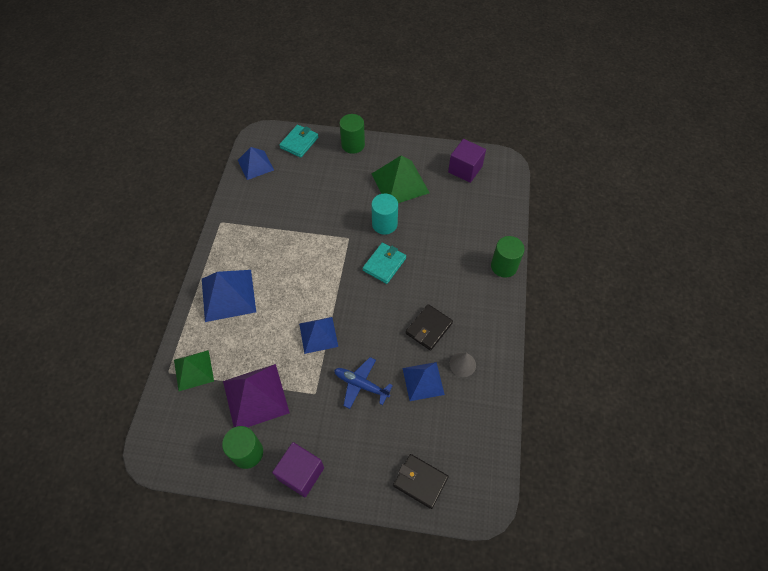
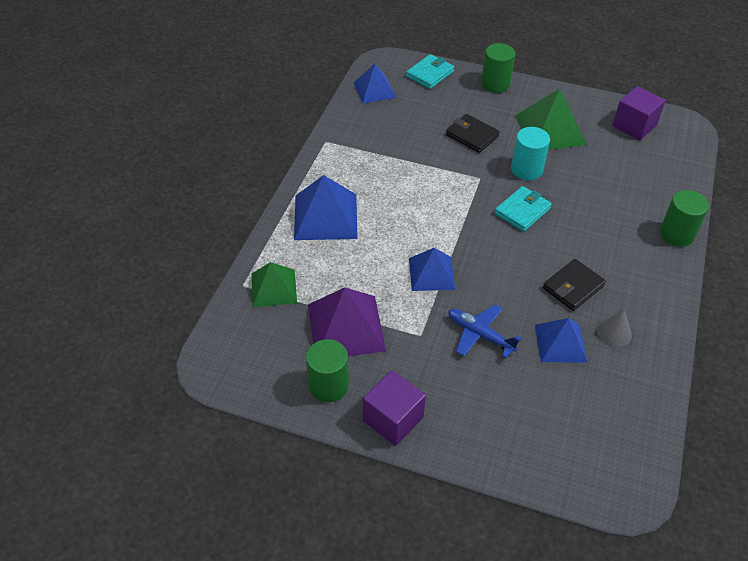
camera: 10 degrees right, 10 degrees down
(420, 481) = (546, 453): black wallet -> black wallet (472, 135)

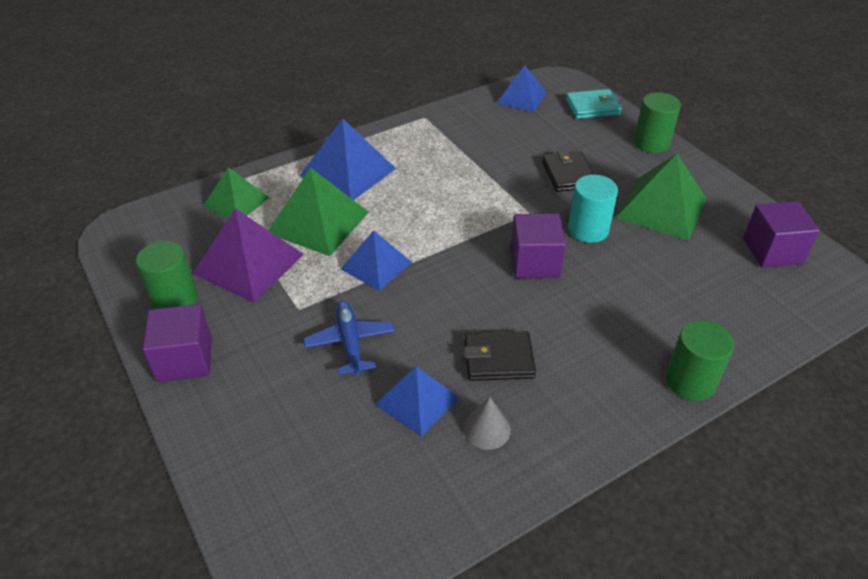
camera: 40 degrees right, 5 degrees down
(354, 267) = (318, 222): none -> green pyramid
(522, 211) = (535, 262): turquoise wallet -> purple cube

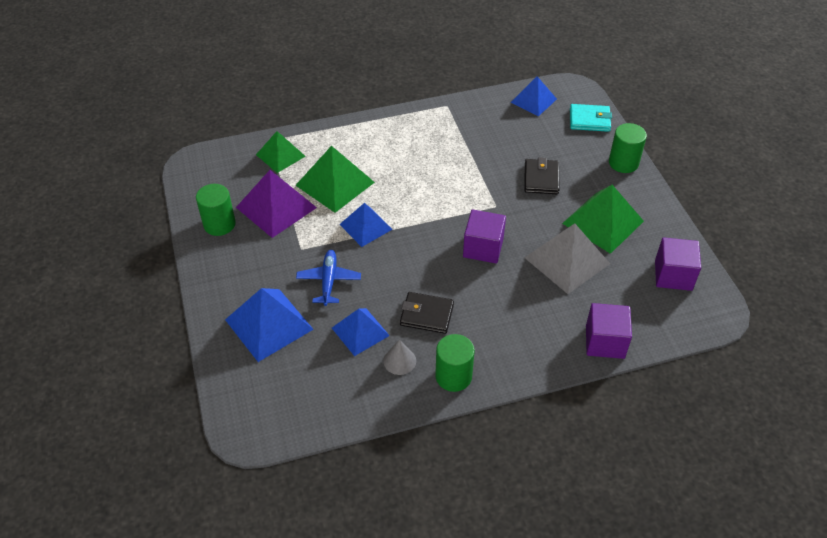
camera: 15 degrees right, 5 degrees up
(185, 359) = (216, 270): purple cube -> purple cube (605, 342)
(347, 172) = (370, 145): blue pyramid -> blue pyramid (268, 324)
(588, 229) = (535, 229): turquoise cylinder -> none
(642, 258) = (567, 260): none -> grey pyramid
(690, 381) = (556, 360): green cylinder -> green cylinder (453, 376)

